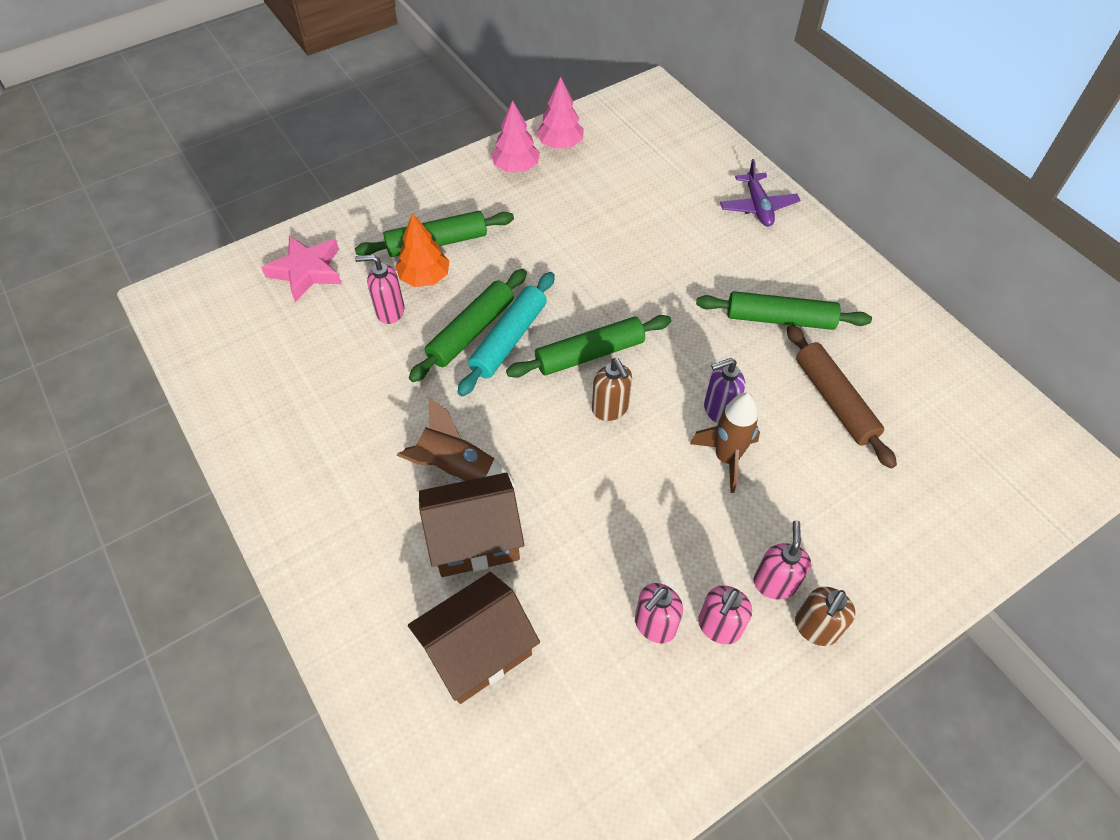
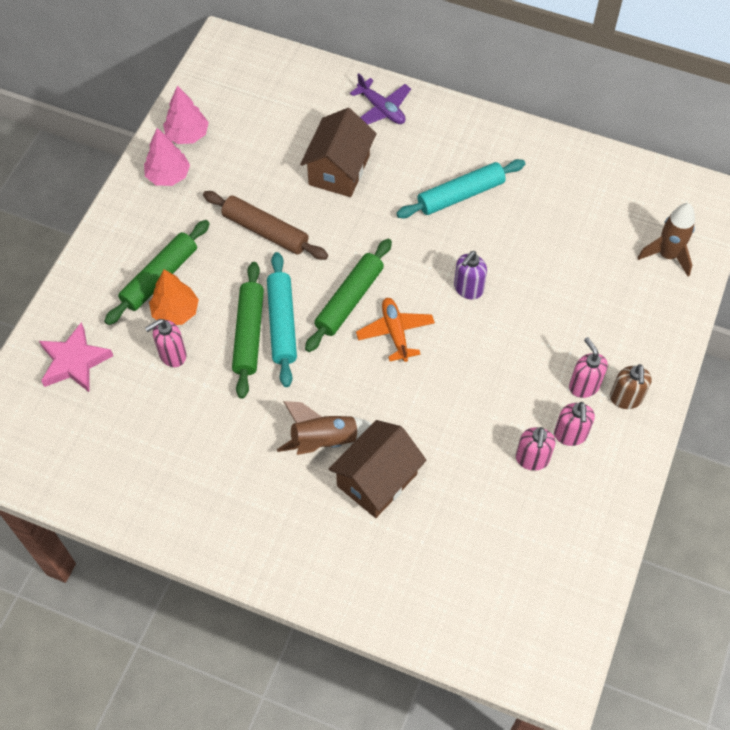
camera: 35 degrees left, 5 degrees up
(478, 651) = (437, 547): brown house -> brown house (339, 170)
(610, 409) = (395, 332): brown soap dispenser -> orange plane
(726, 458) = (497, 320): brown rocket -> brown rocket (667, 255)
(780, 319) = (460, 195): green rolling pin -> turquoise rolling pin
(834, 401) = (537, 236): brown rolling pin -> brown rolling pin (265, 231)

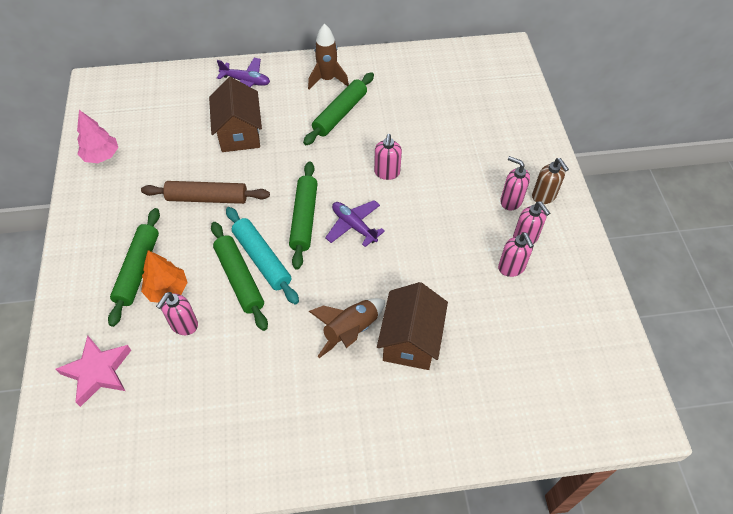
camera: 30 degrees left, 5 degrees down
(168, 176) = (102, 191): pink tree -> none
(395, 332) = (354, 226): orange plane -> purple plane
(460, 195) = (340, 114): turquoise rolling pin -> green rolling pin
(468, 289) = (387, 173): purple soap dispenser -> pink soap dispenser
(667, 255) = (504, 95): brown rocket -> brown rocket (327, 79)

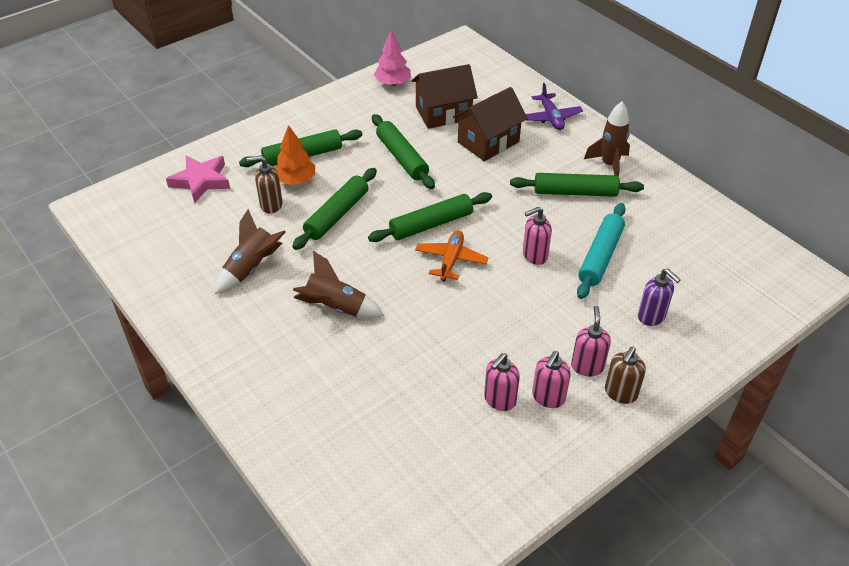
camera: 60 degrees right, 10 degrees down
(184, 325) = (271, 205): pink soap dispenser -> brown soap dispenser
(207, 198) = (402, 158): brown rolling pin -> green rolling pin
(256, 377) = (251, 268): none -> brown rocket
(262, 259) = (367, 218): turquoise rolling pin -> turquoise rolling pin (600, 256)
(354, 226) = (451, 260): purple plane -> orange plane
(410, 340) = (355, 354): brown house -> brown house (443, 113)
(488, 142) = (651, 316): none -> purple soap dispenser

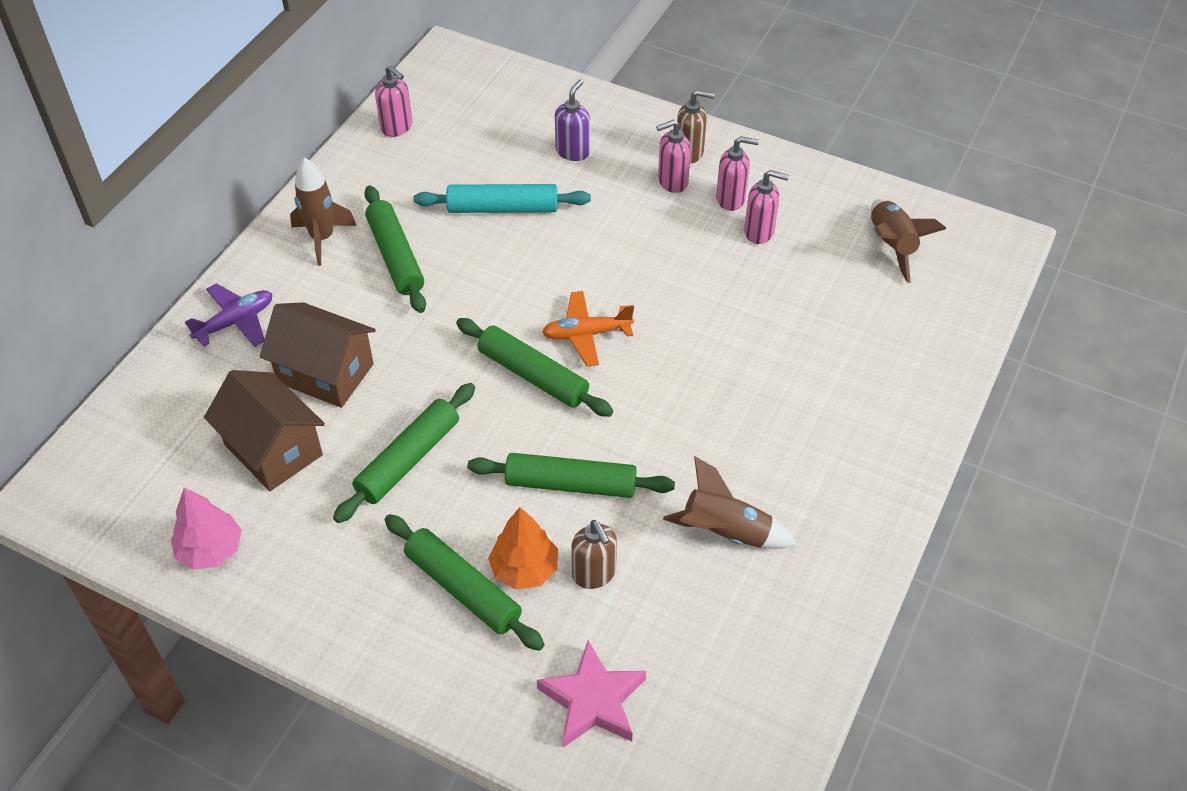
camera: 115 degrees left, 5 degrees up
(336, 307) = (731, 412): brown rocket -> brown rocket (891, 246)
(534, 255) = (534, 263): pink soap dispenser -> pink soap dispenser (397, 127)

